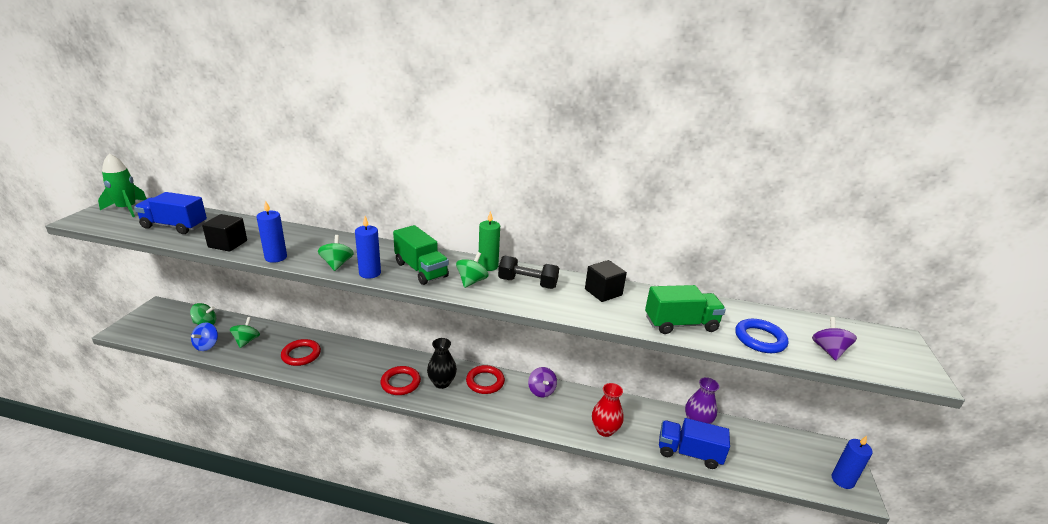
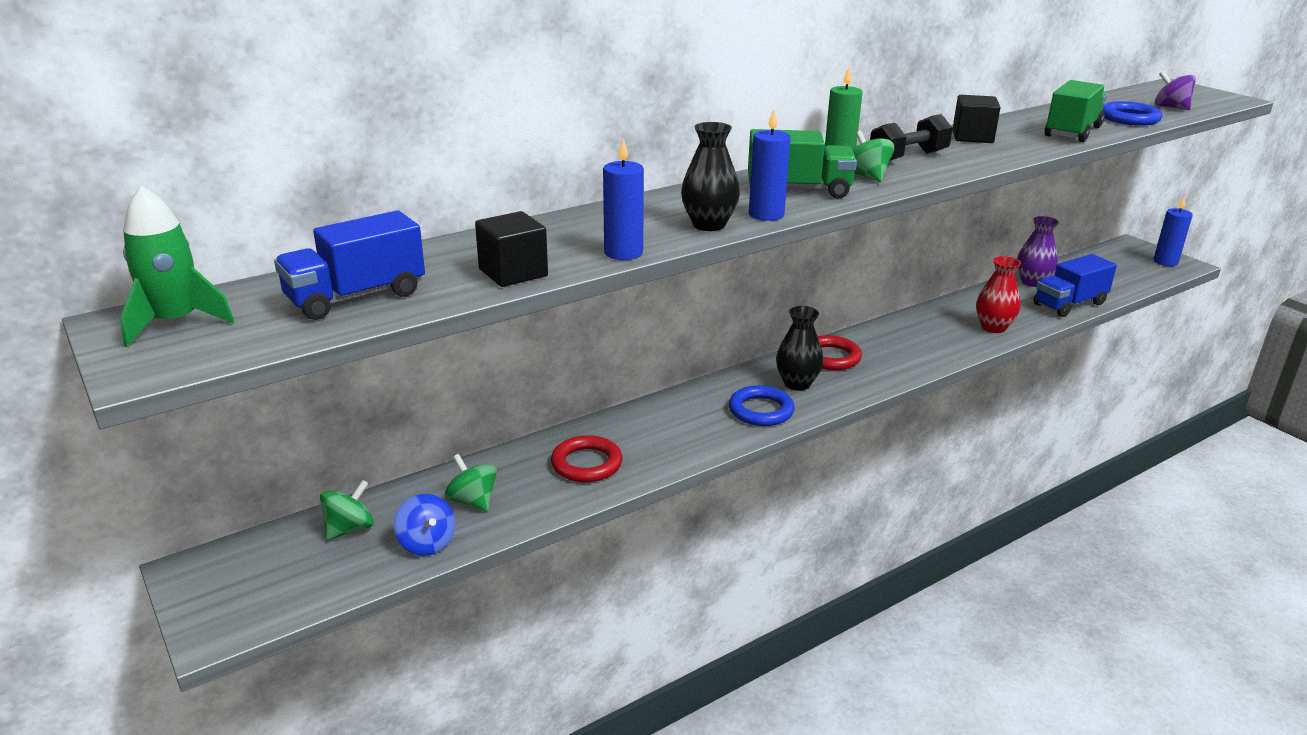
camera: 45 degrees left, 0 degrees up
(337, 264) = (709, 225): green spinning top -> black vase
(400, 383) = (761, 410): red ring -> blue ring
(541, 390) = (889, 333): purple spinning top -> none

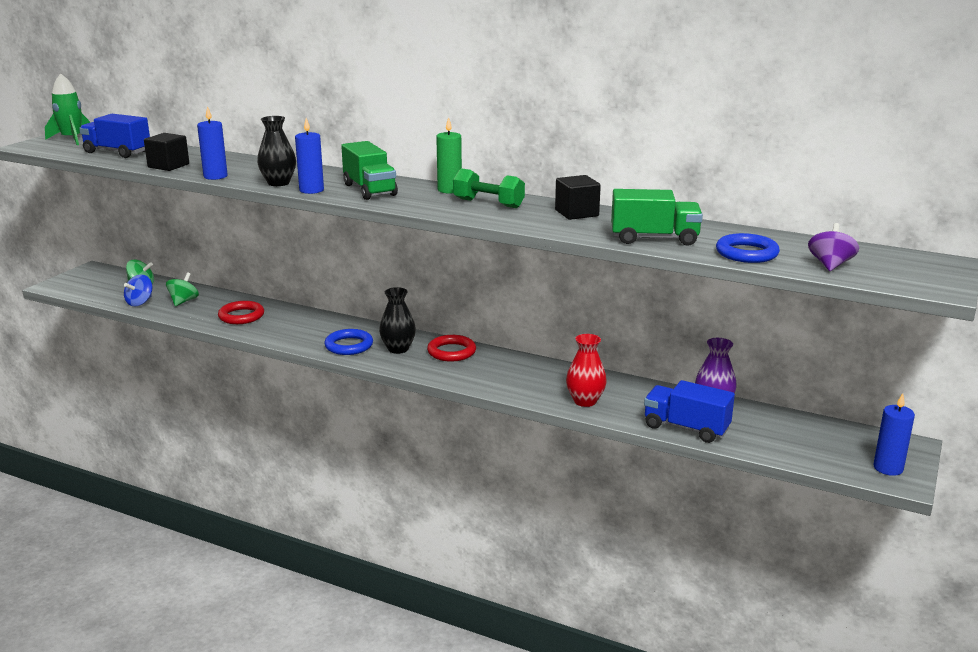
camera: 60 degrees right, 5 degrees down
(867, 176) = (423, 200): green spinning top -> none
(908, 157) = (488, 203): black dumbbell -> green dumbbell

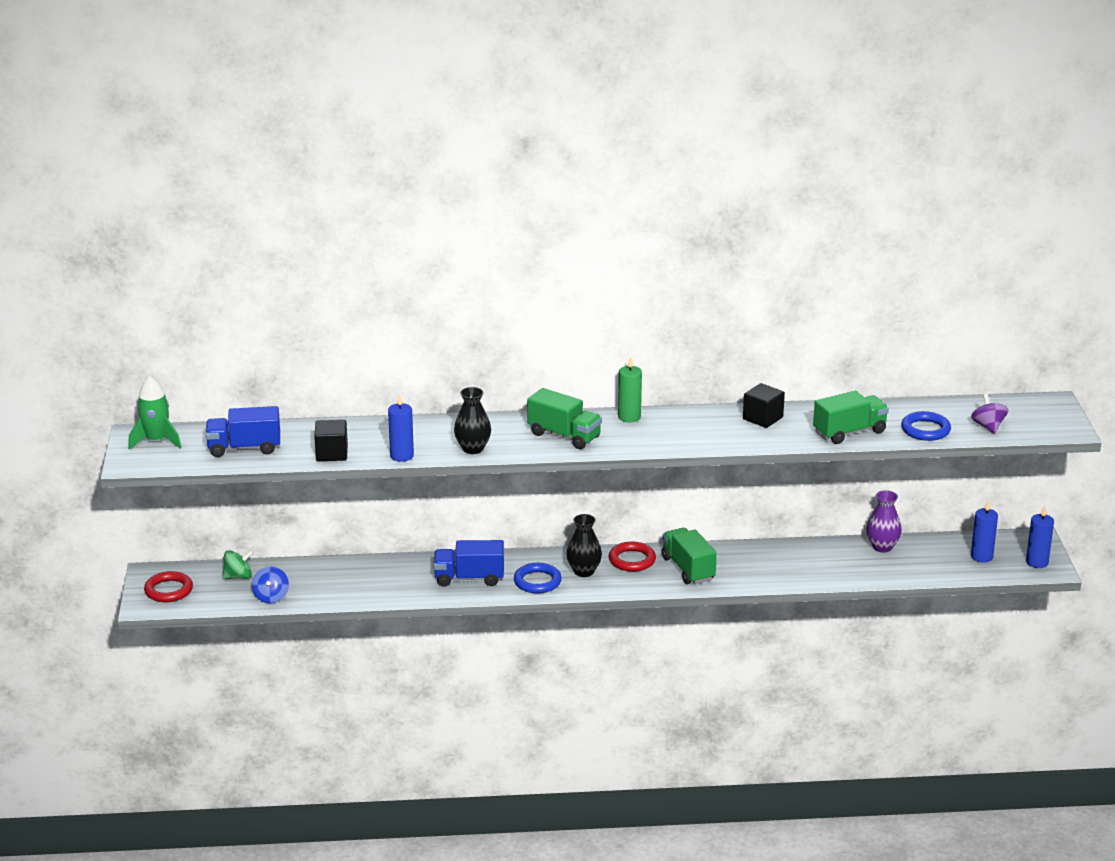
camera: 30 degrees left, 5 degrees up
(183, 301) = (313, 582): green spinning top -> none
(241, 316) = (395, 581): red ring -> red ring (168, 590)
(311, 190) = (516, 450): blue candle -> blue candle (981, 556)
(488, 203) = (682, 425): green dumbbell -> none
(493, 371) = (688, 569): none -> green truck
(585, 401) = (787, 573): red vase -> none
(686, 428) = (881, 573): blue truck -> blue truck (469, 578)

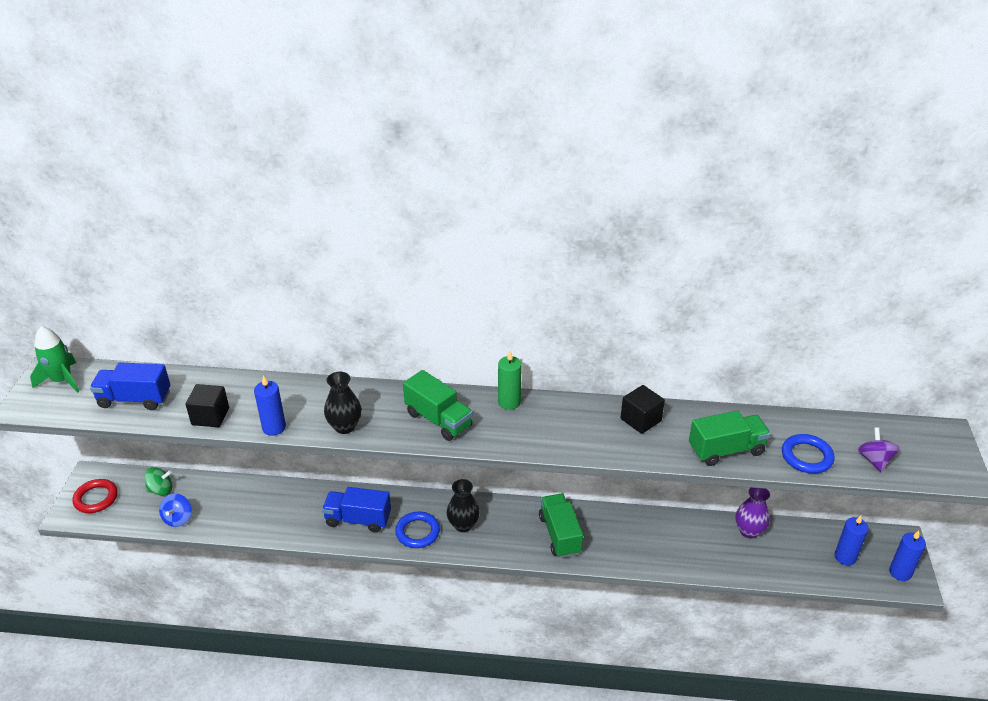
camera: 10 degrees right, 10 degrees up
(632, 560) = (511, 516): red ring -> none

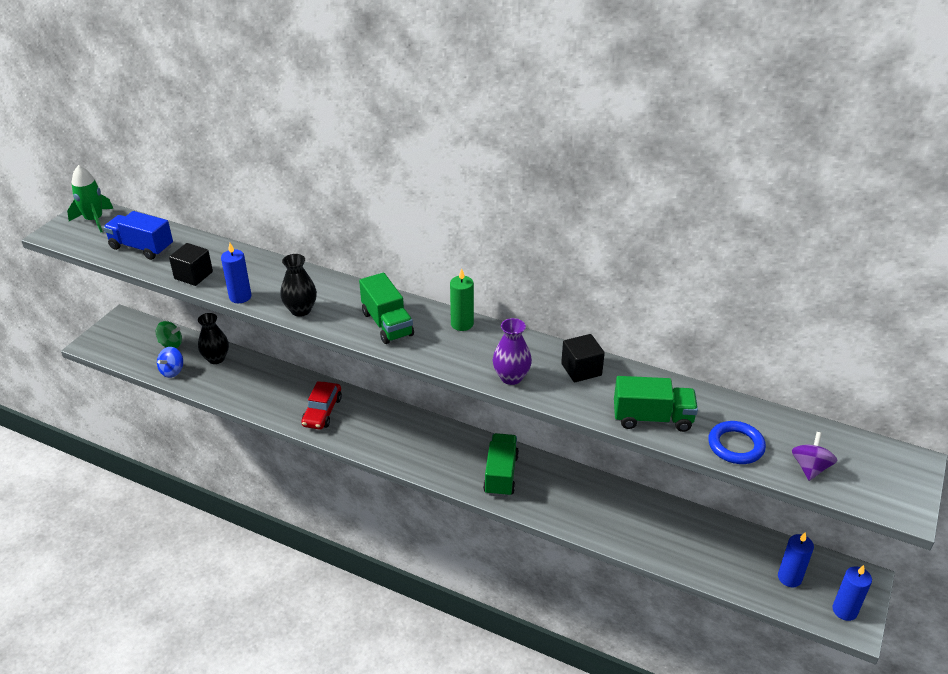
camera: 20 degrees right, 0 degrees up
(96, 498) = (116, 338): red ring -> none
(358, 519) = (322, 412): blue truck -> red car
(417, 532) = (369, 437): blue ring -> none
(463, 525) = (414, 441): black vase -> black vase (216, 358)
(749, 531) = (697, 524): purple vase -> purple vase (511, 377)

